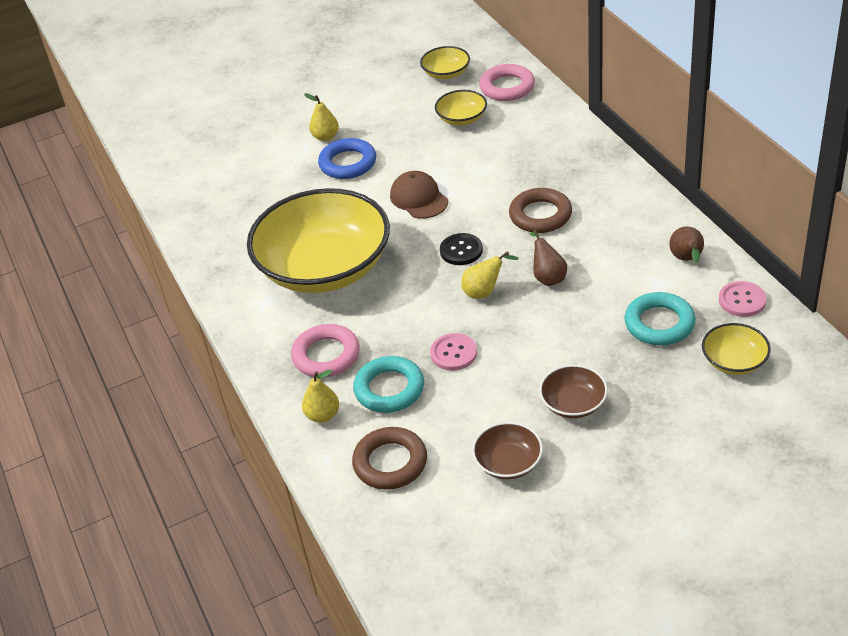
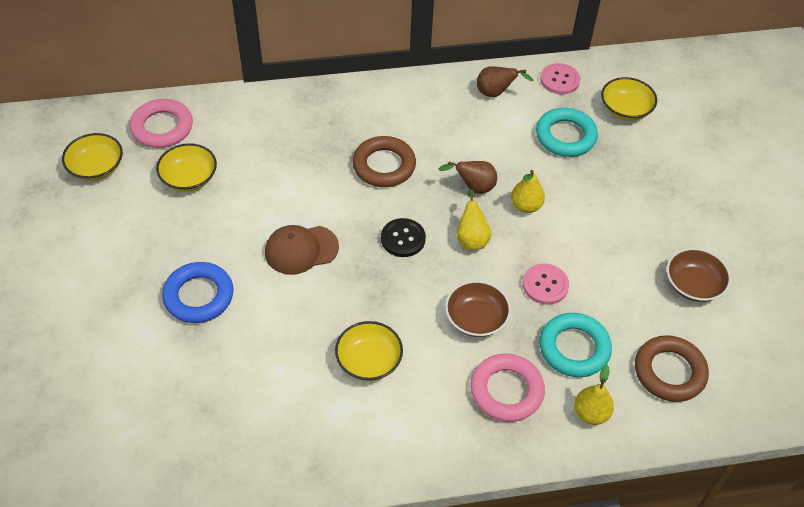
camera: 80 degrees left, 10 degrees up
(325, 137) = (133, 305): yellow pear -> yellow pear (526, 206)
(325, 268) = (369, 360): yellow bowl -> yellow bowl, size x0.42
(573, 403) = (638, 220): brown bowl -> brown bowl (476, 318)

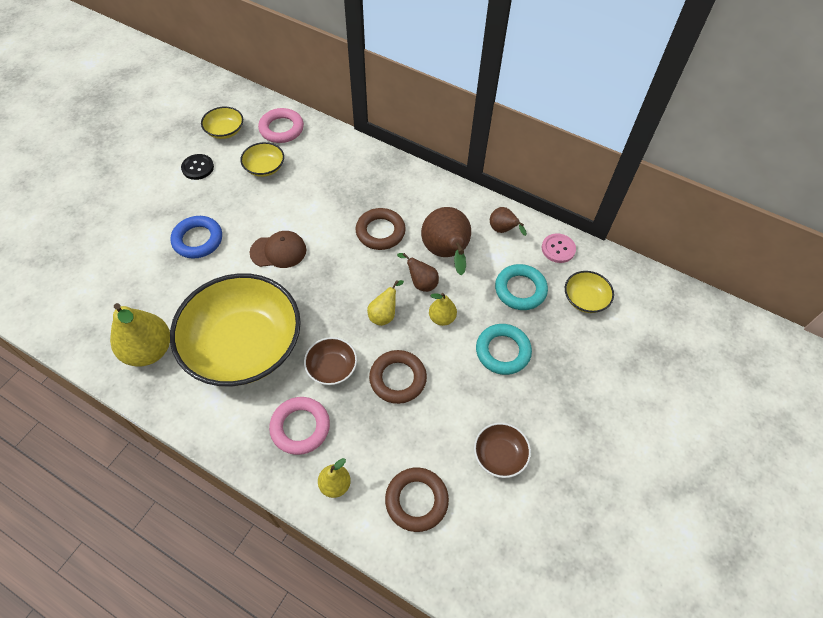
camera: 40 degrees right, 5 degrees up
(274, 437) = (149, 350): none -> yellow pear
(301, 250) = (278, 251): brown cap -> brown cap turned 150 degrees clockwise
(369, 360) = (244, 345): yellow bowl -> yellow bowl, size x2.40
(403, 239) = (342, 285): black button -> black button (198, 168)
(468, 146) = (446, 253): none -> brown pear
(545, 285) = (398, 379): pink button -> brown ring
(574, 348) = (371, 434): turquoise ring -> turquoise ring (502, 351)

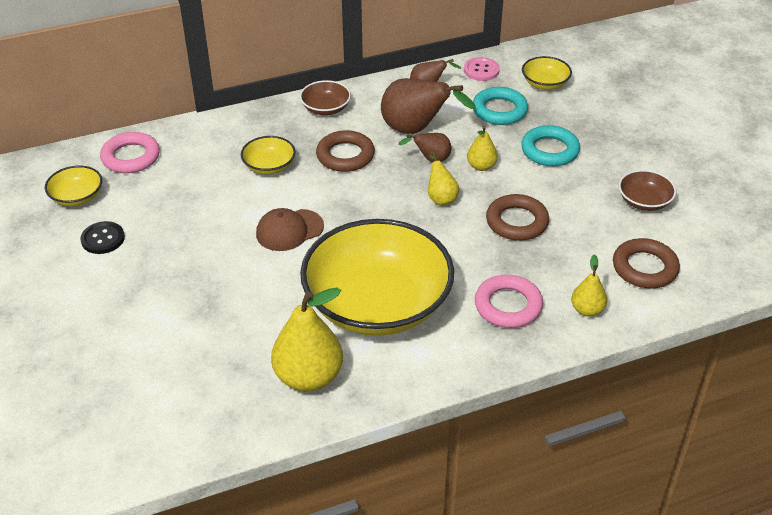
camera: 50 degrees left, 15 degrees down
(198, 240) = (205, 280): blue ring -> none
(264, 167) = (168, 192): yellow bowl -> yellow bowl (269, 166)
(278, 251) = (289, 230): brown cap -> brown cap turned 150 degrees counterclockwise
(332, 367) = (464, 256): brown bowl -> brown bowl (326, 108)

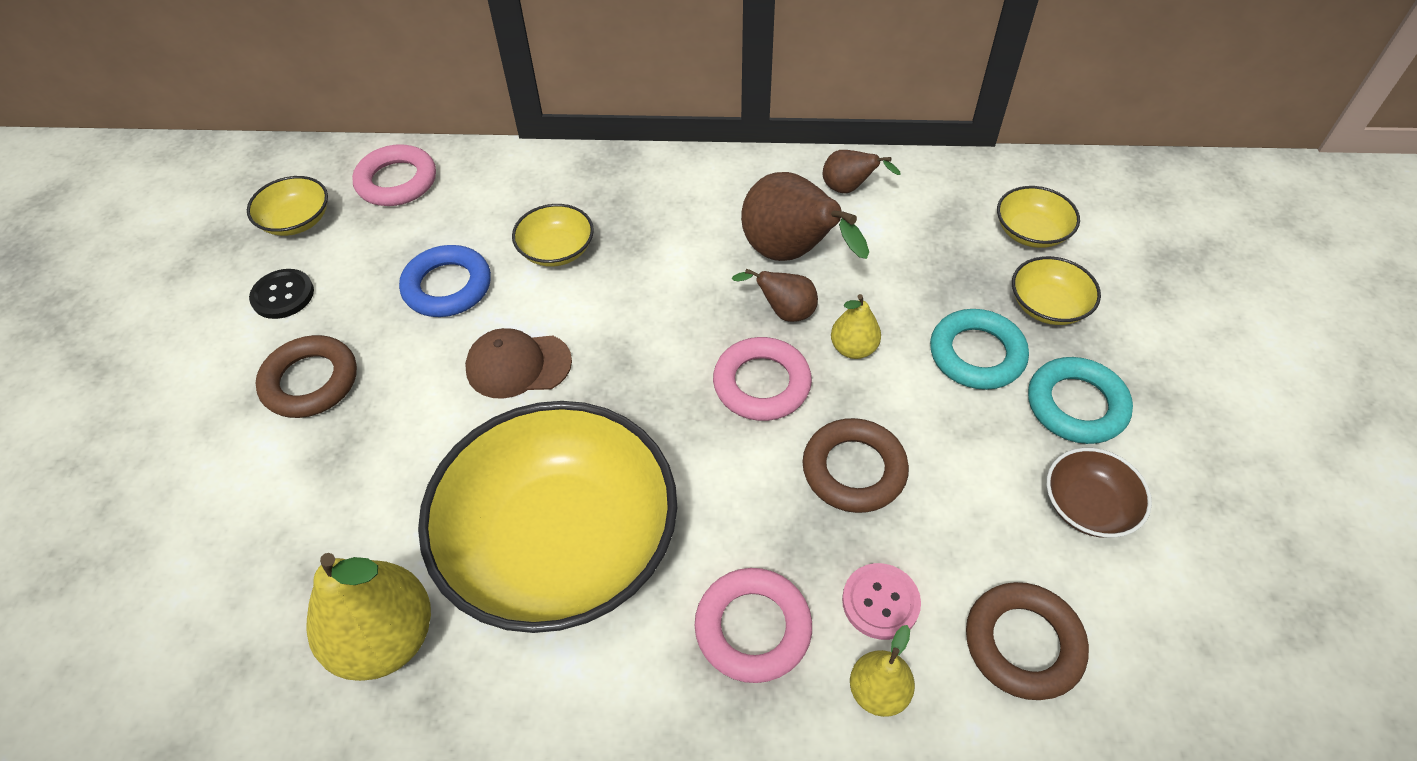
camera: 25 degrees right, 10 degrees up
(212, 204) = (447, 287): none -> blue ring
(326, 108) = (686, 181): brown bowl -> none
(345, 156) = (667, 266): brown ring -> brown ring (310, 381)
(441, 198) = (761, 384): yellow pear -> pink ring
(481, 70) = (943, 182): pink button -> pink button (880, 602)
(499, 110) = (934, 258): turquoise ring -> turquoise ring (1076, 405)
(574, 117) = (1048, 305): none -> yellow bowl

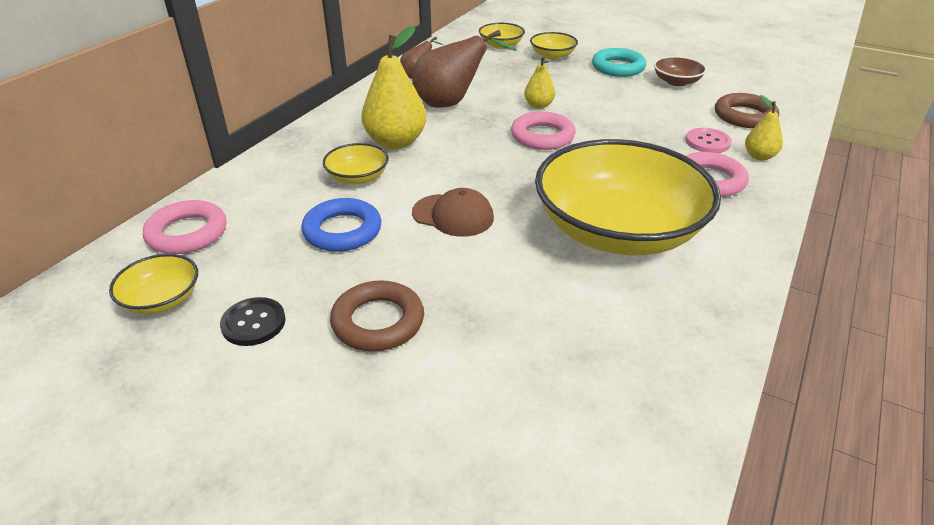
camera: 65 degrees left, 15 degrees down
(385, 638) = (660, 322): yellow pear -> yellow pear (395, 142)
(518, 365) = (453, 215): brown cap -> brown cap turned 90 degrees counterclockwise
(784, 312) = (494, 116): brown pear -> none
(854, 470) = (621, 127): brown ring -> none
(976, 354) = (569, 78): turquoise ring -> none

